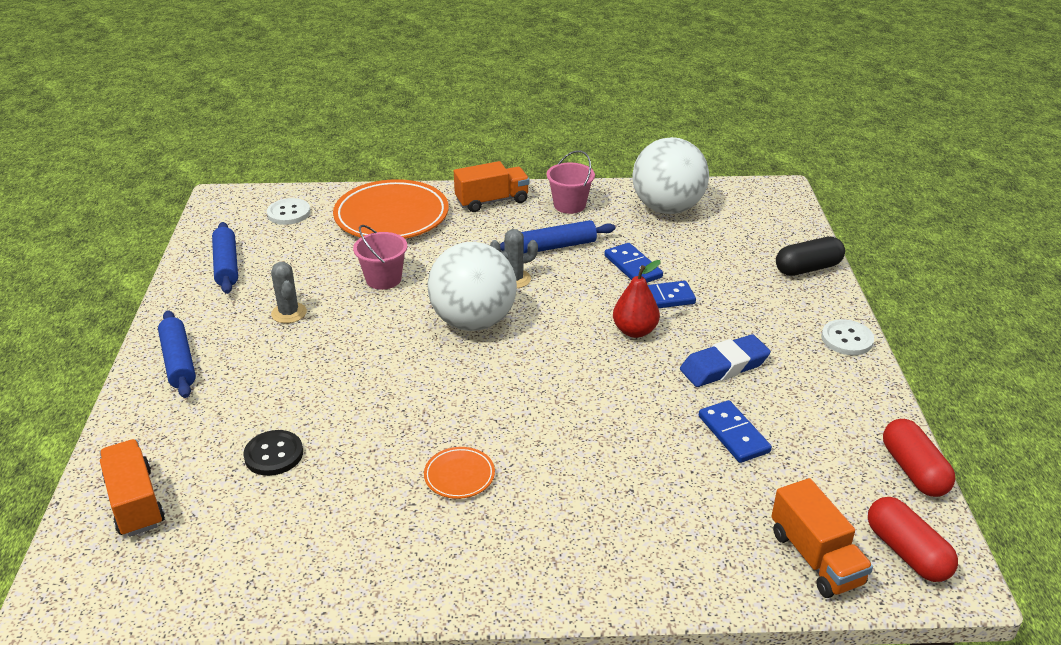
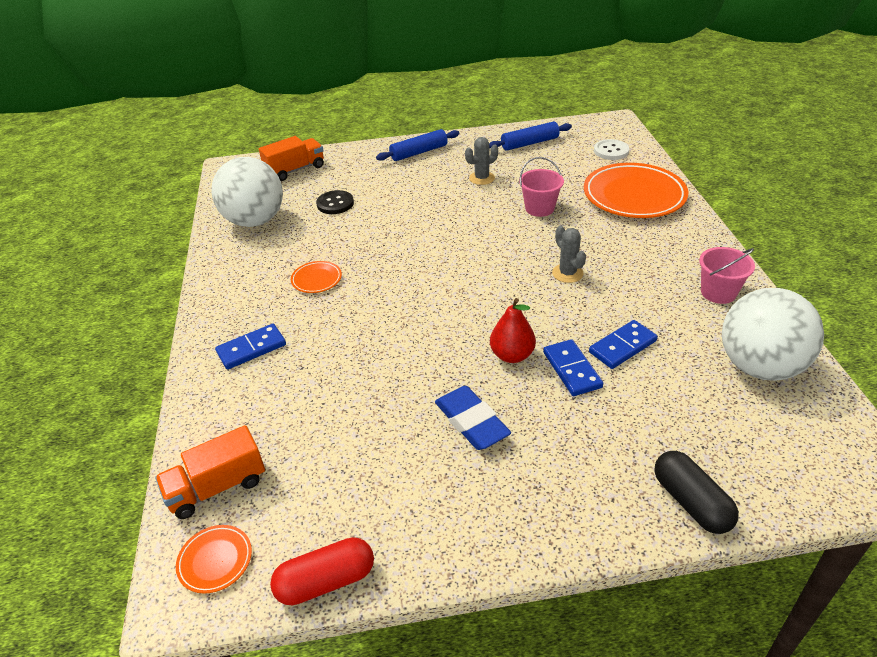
camera: 85 degrees right, 5 degrees up
(473, 321) = (497, 260): white ball -> white ball (255, 221)
(492, 201) = (694, 243): orange truck -> none
(557, 246) = (635, 292): blue rolling pin -> none
(733, 434) = (372, 430): blue domino -> blue domino (251, 349)
(847, 339) = (548, 535): white button -> none
(907, 552) = (215, 561): red capsule -> orange plate

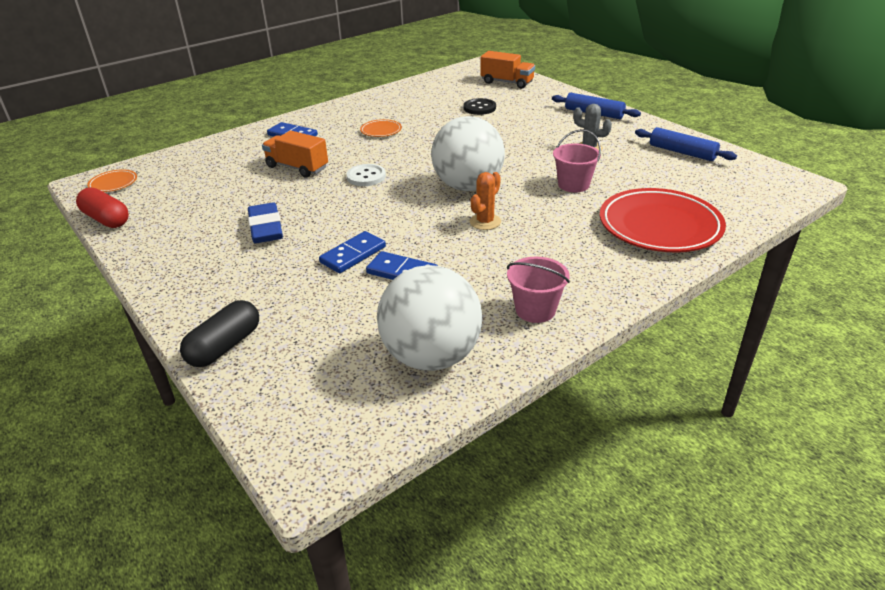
camera: 60 degrees right, 5 degrees down
(217, 487) = (168, 166): orange truck -> orange truck (297, 167)
(255, 221) = (428, 92): white ball -> white ball (468, 186)
(471, 422) = (266, 228): blue eraser -> blue eraser turned 45 degrees counterclockwise
(512, 355) = (352, 224): red pear -> none
(567, 273) = (485, 222): grey cactus -> orange cactus
(611, 151) = (732, 195): white button -> white button (366, 177)
(634, 196) = (659, 226): orange plate -> red plate

